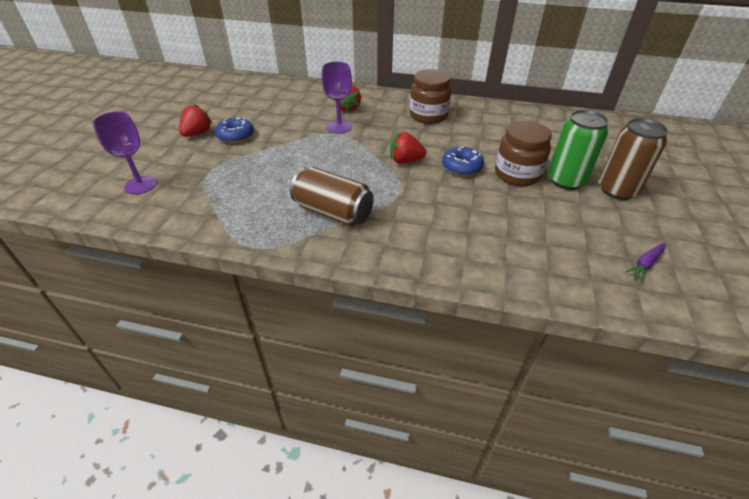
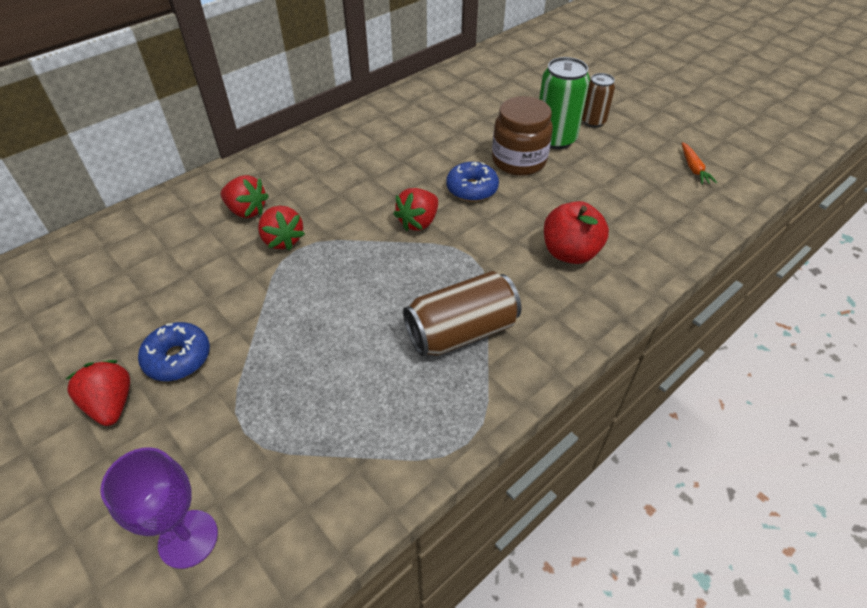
camera: 55 degrees left, 5 degrees up
(339, 127) = (282, 240): purple goblet -> red strawberry
(428, 116) = (347, 157): brown jar -> none
(453, 231) = (570, 253): none -> red apple
(617, 190) = (593, 121): brown can -> brown can, size x0.62
(645, 264) = (693, 168): purple carrot -> orange carrot

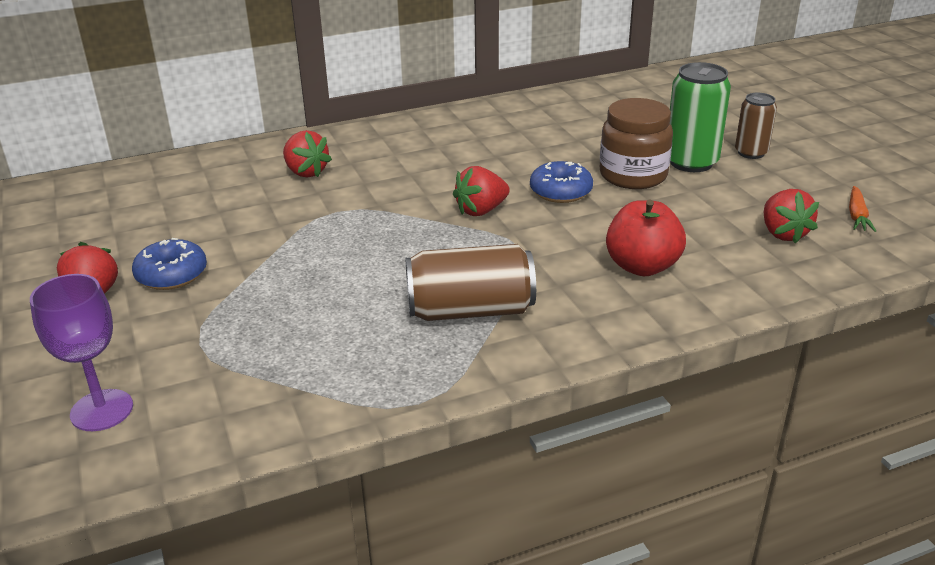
camera: 20 degrees right, 15 degrees down
(282, 240) = (328, 201): red strawberry -> red strawberry (783, 233)

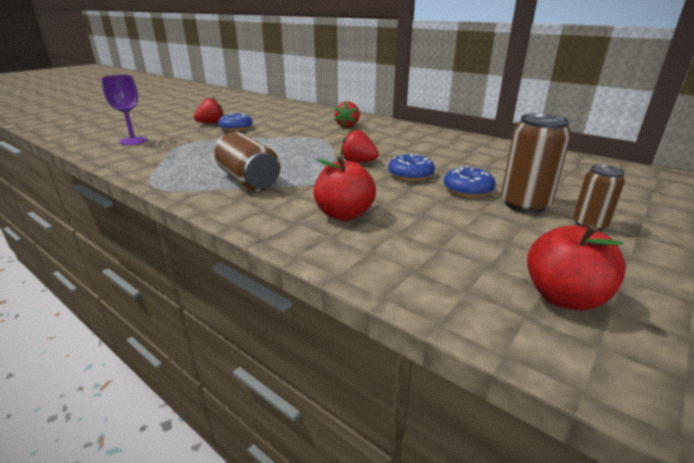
camera: 60 degrees right, 5 degrees down
(633, 175) = (467, 190): brown jar -> blue donut
(691, 162) = (524, 204): green can -> brown can
(783, 233) = (466, 261): red strawberry -> none
(857, 215) = (564, 297): orange carrot -> red apple

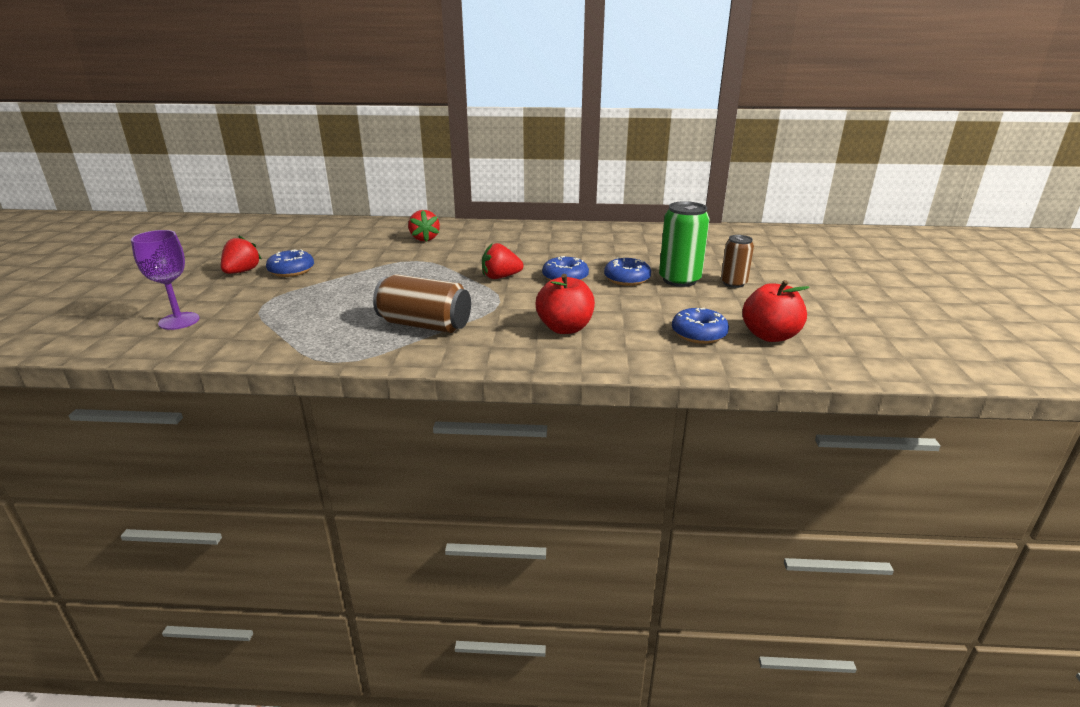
camera: 35 degrees left, 0 degrees up
(470, 263) = (698, 334): none -> blue donut
(524, 204) = (679, 280): brown can -> green can

